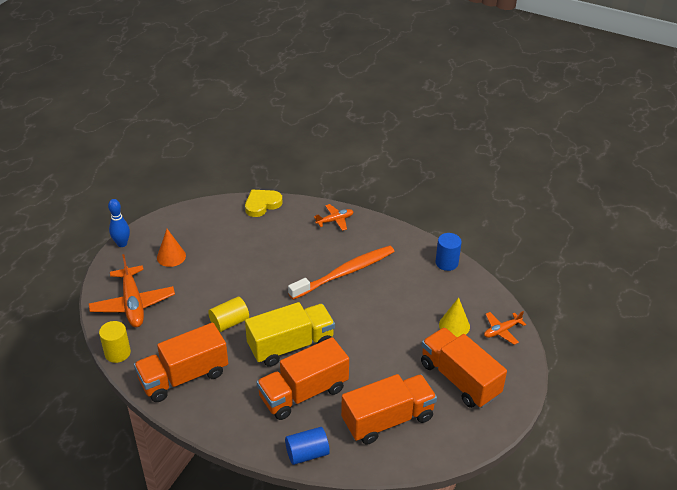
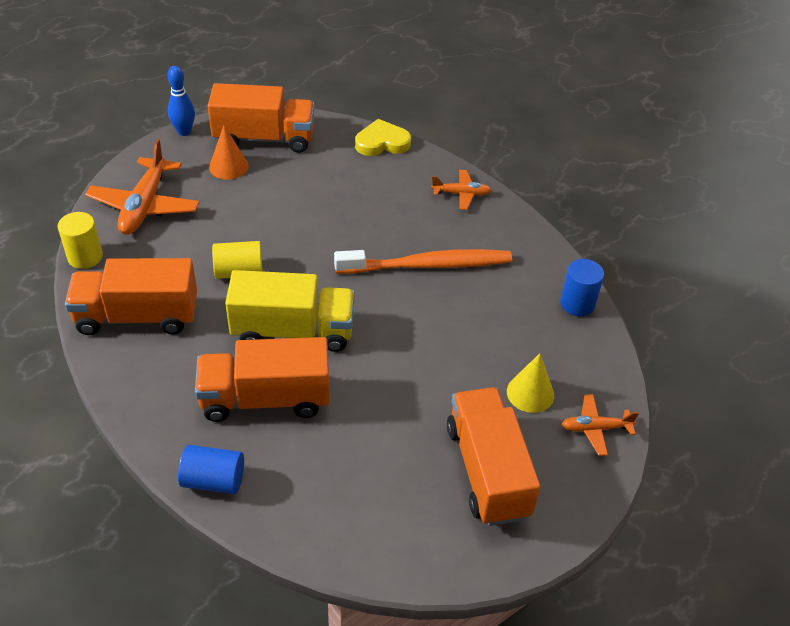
camera: 25 degrees right, 5 degrees up
(387, 420) = (349, 483): orange truck -> orange truck (264, 138)

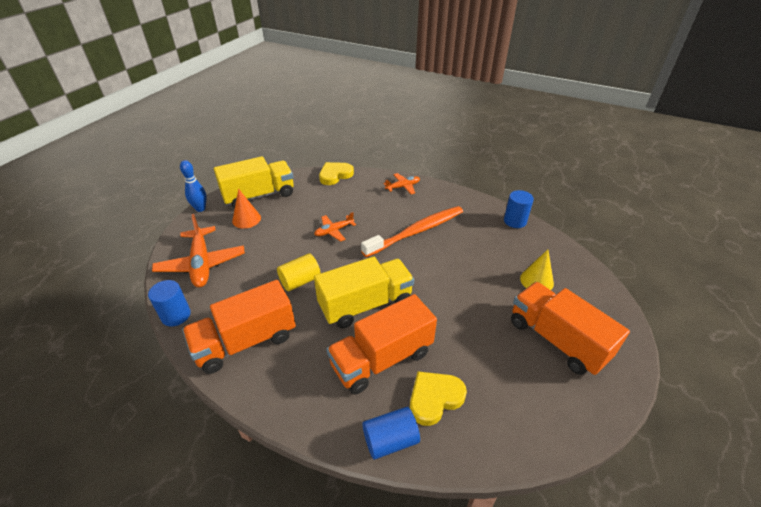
camera: 25 degrees left, 5 degrees down
(85, 257) = (176, 315): yellow cylinder -> blue cylinder
(264, 138) = (259, 196): orange truck -> yellow truck
(290, 464) = (434, 398): none -> yellow heart
(595, 428) = (588, 285): orange plane -> orange plane (334, 231)

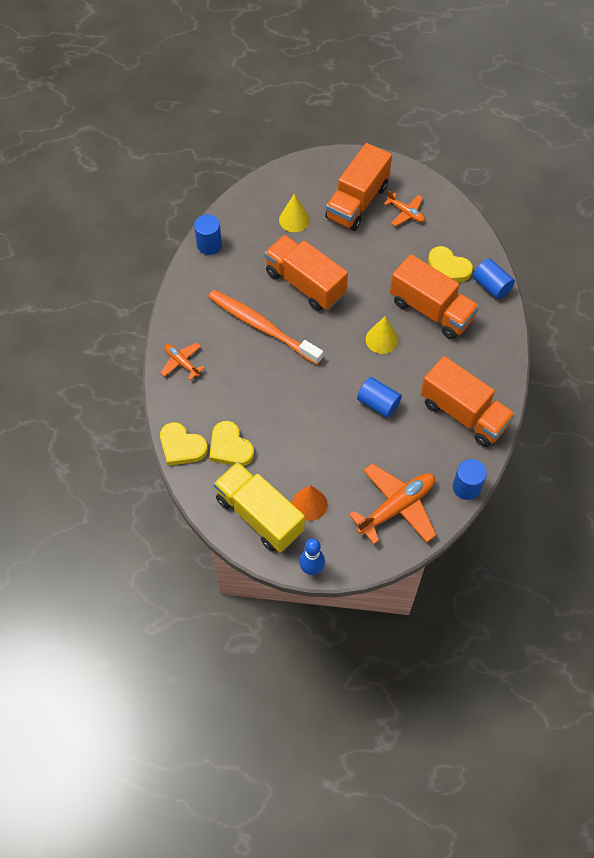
camera: 110 degrees left, 20 degrees up
(300, 281) = (378, 403): yellow cylinder -> blue cylinder
(319, 194) = (230, 447): none -> yellow heart
(334, 231) = (293, 404): orange plane -> orange plane (405, 213)
(365, 304) = (381, 339): yellow truck -> yellow cone
(453, 268) = (305, 283): none -> orange truck

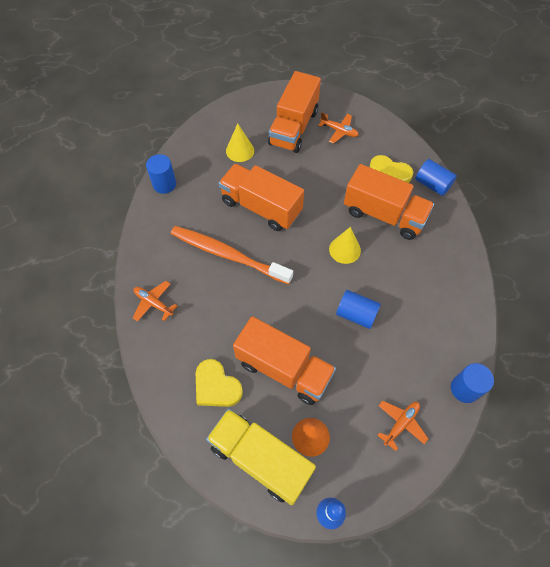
camera: 10 degrees left, 0 degrees up
(182, 446) = (166, 394): yellow heart -> none
(396, 507) = (401, 424): orange plane -> orange plane, size x0.54
(463, 413) = (441, 311): orange truck -> orange truck (283, 369)

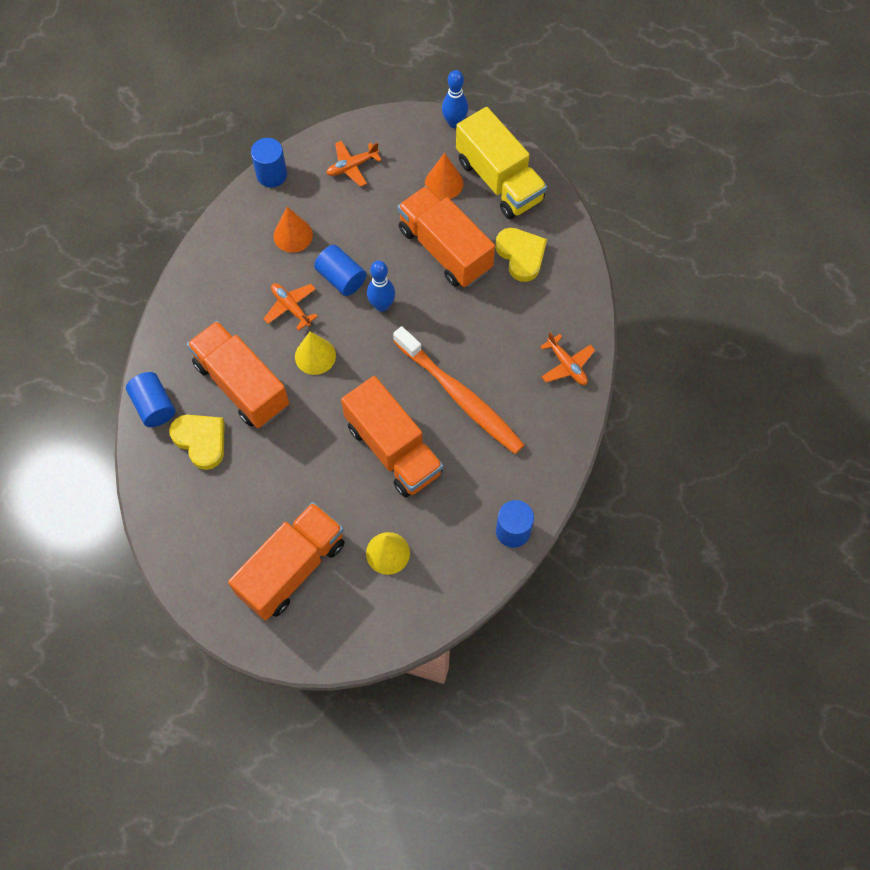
camera: 160 degrees left, 5 degrees up
(314, 303) = (382, 305): none -> blue bowling pin
(339, 131) = (229, 538): orange plane -> orange plane (291, 307)
(414, 338) = (293, 235): none -> orange cone

